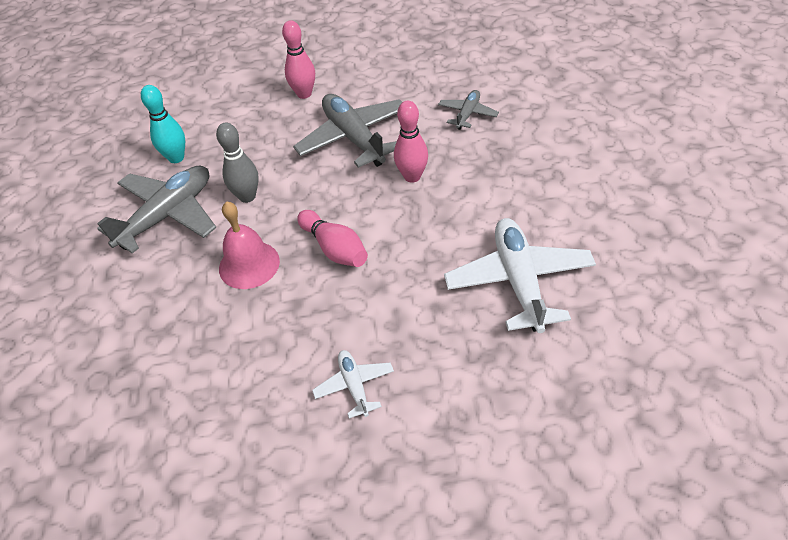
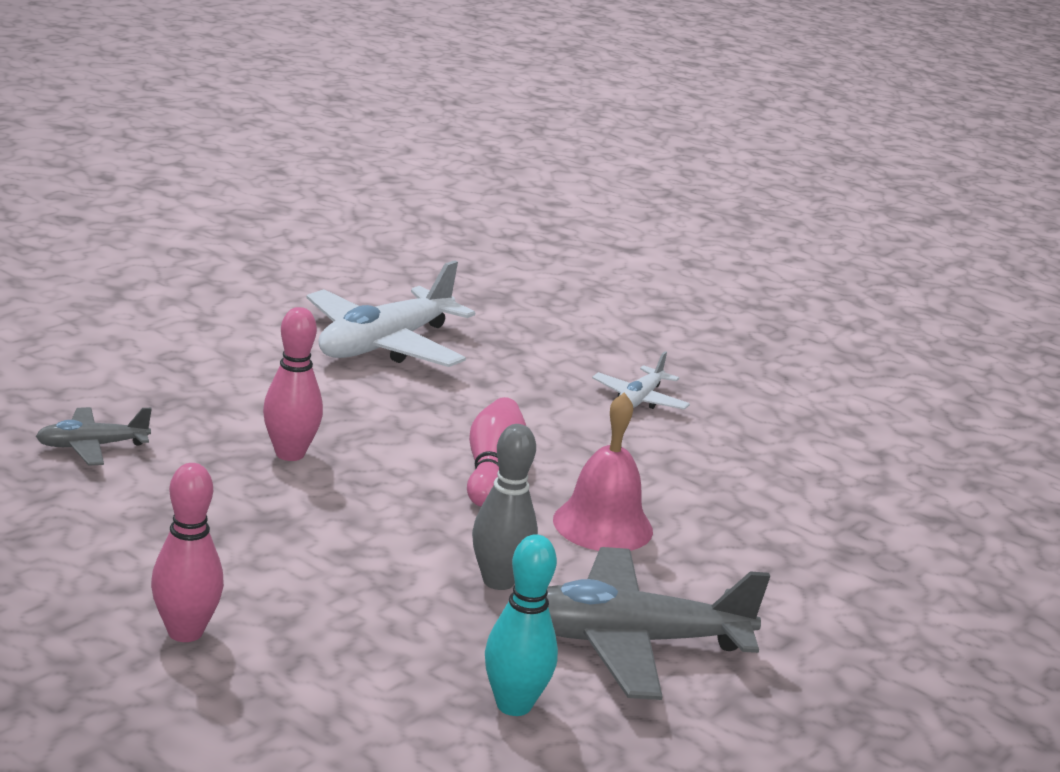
camera: 140 degrees left, 25 degrees down
(354, 138) = (257, 531): grey plane -> none

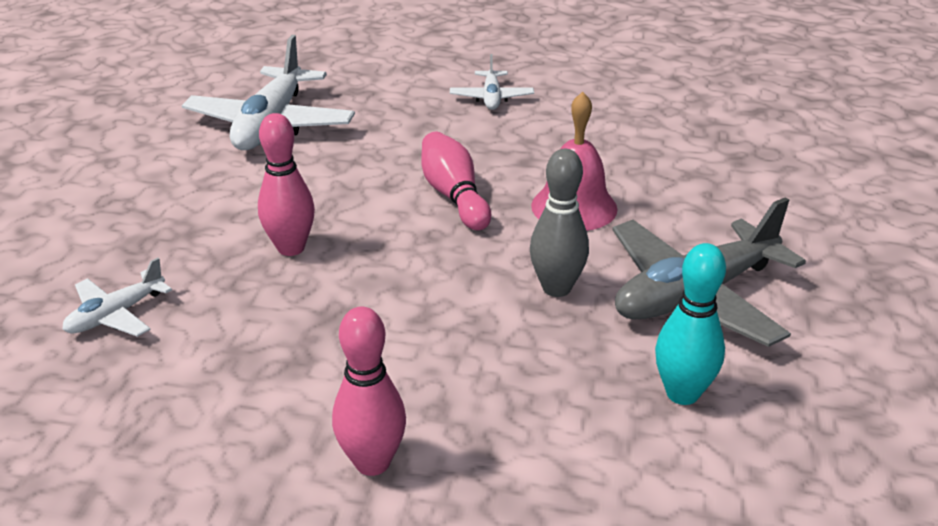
camera: 25 degrees left, 10 degrees up
(92, 446) = (116, 315): grey plane -> white plane

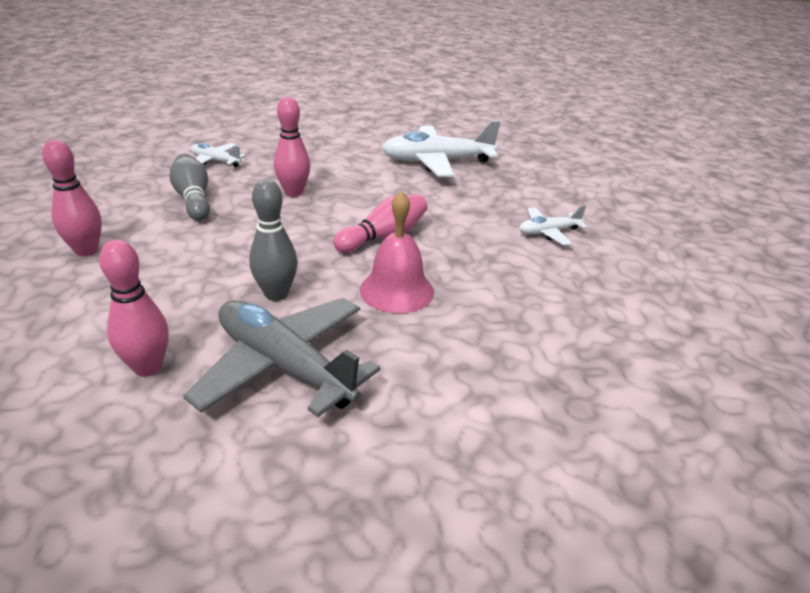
camera: 70 degrees right, 0 degrees up
(252, 345) = (193, 199): none -> grey bowling pin
(682, 393) = (148, 367): turquoise bowling pin -> pink bowling pin

